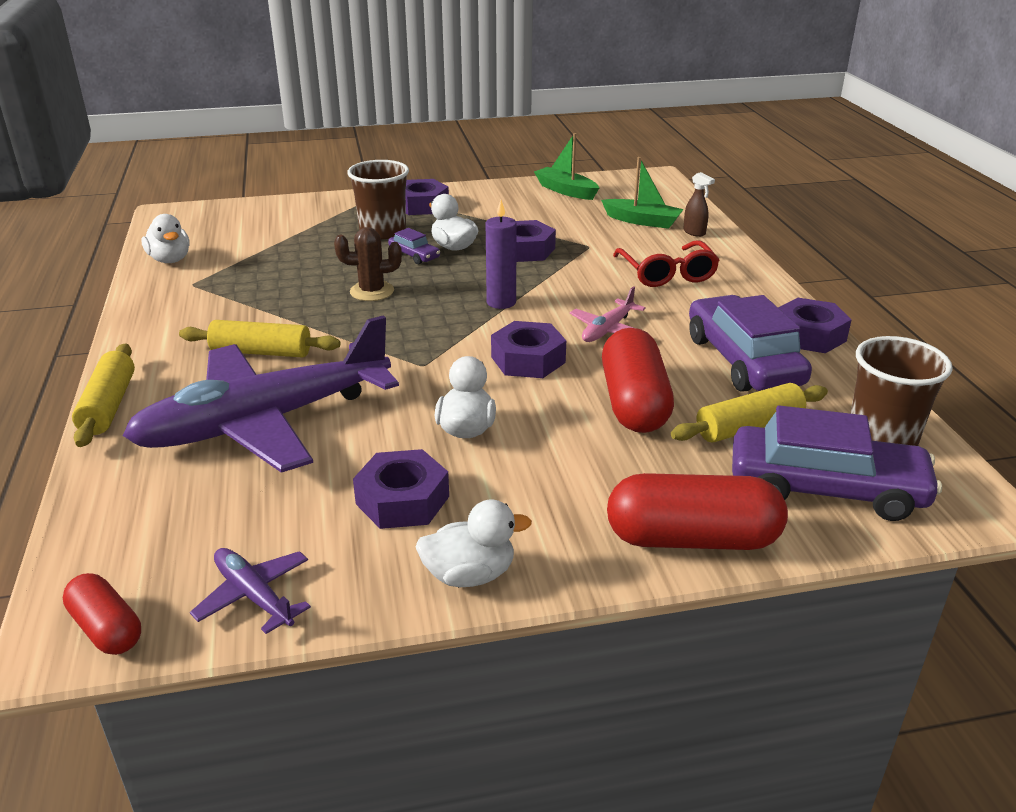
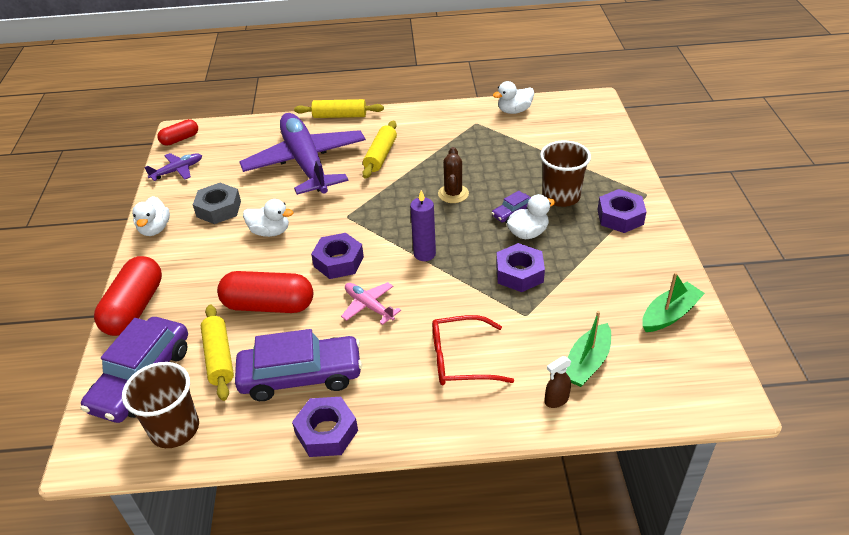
camera: 100 degrees right, 10 degrees up
(402, 500) = (219, 209): purple nut -> grey nut

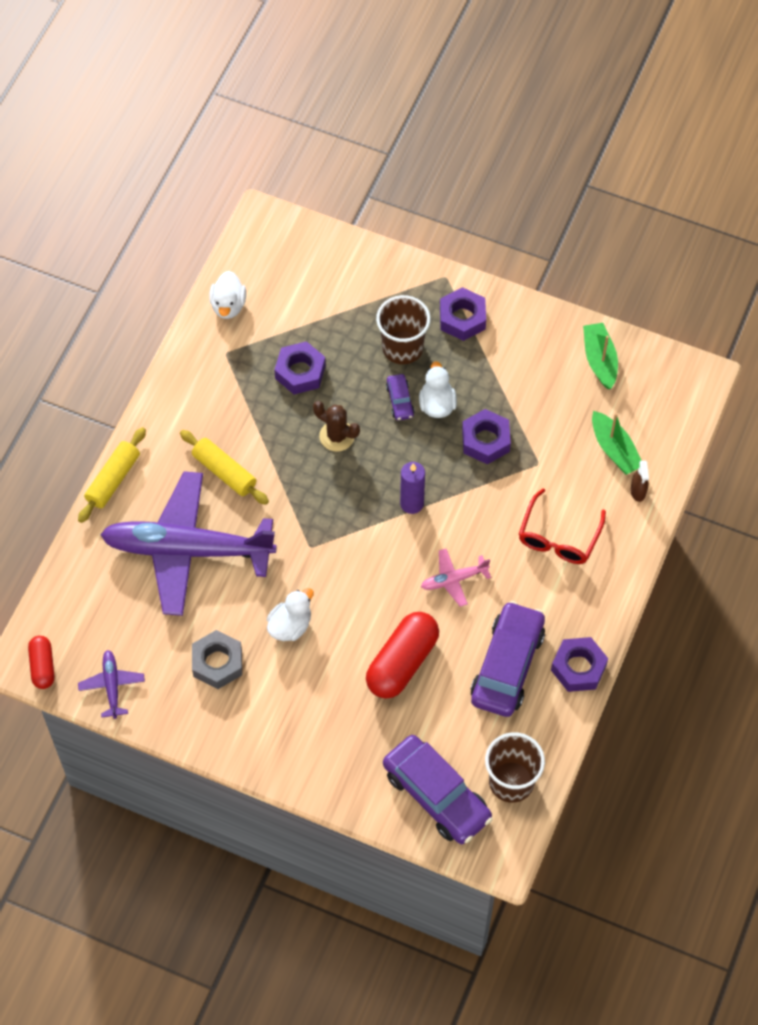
camera: 65 degrees left, 20 degrees up
(135, 308) = (334, 782): red capsule -> none
(155, 229) = (213, 735): white duck -> none
(219, 357) = (447, 724): yellow rolling pin -> none
(338, 261) = (376, 581): purple nut -> purple nut (300, 372)

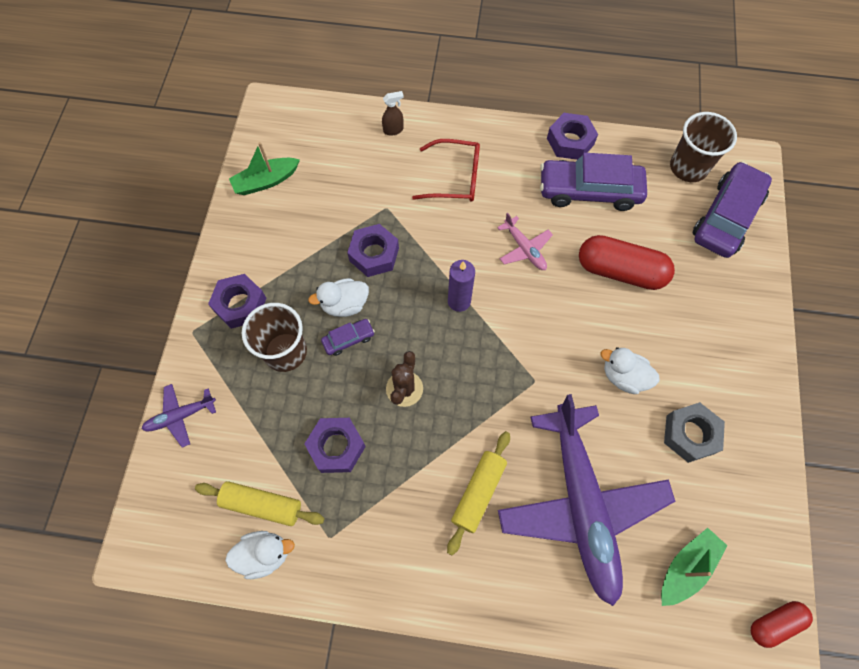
camera: 105 degrees left, 5 degrees up
(112, 686) = (761, 535): purple plane -> purple plane (181, 416)
(113, 479) = (526, 620): yellow rolling pin -> yellow rolling pin (262, 505)
(614, 449) = (356, 153): green boat -> green boat (686, 567)

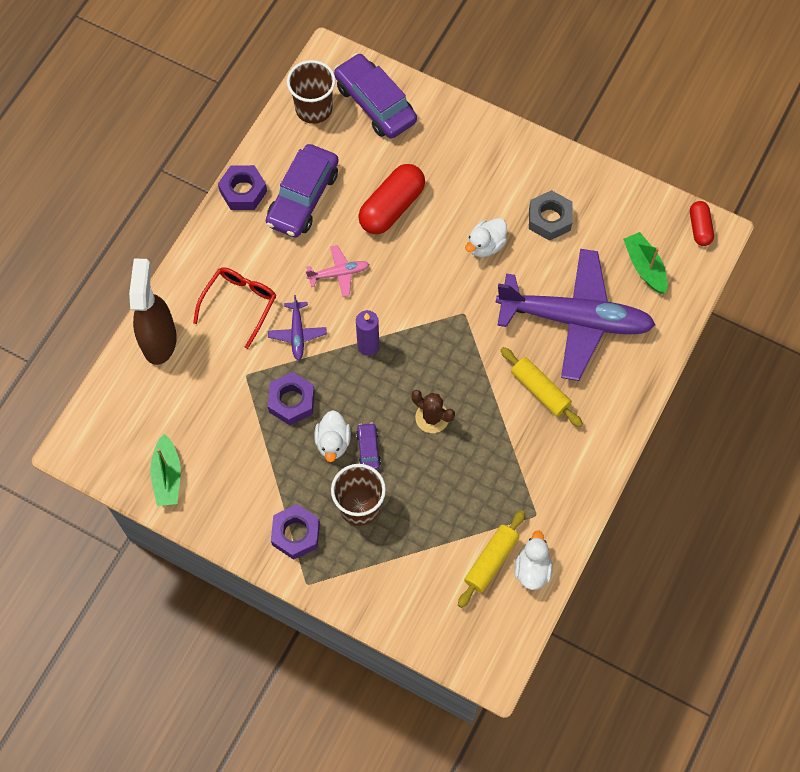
camera: 70 degrees left, 0 degrees up
(181, 416) = (387, 611): purple plane -> purple plane (297, 333)
(336, 447) = (463, 488): purple nut -> none
(393, 130) = (159, 340): brown spray bottle -> brown spray bottle, size x2.46

